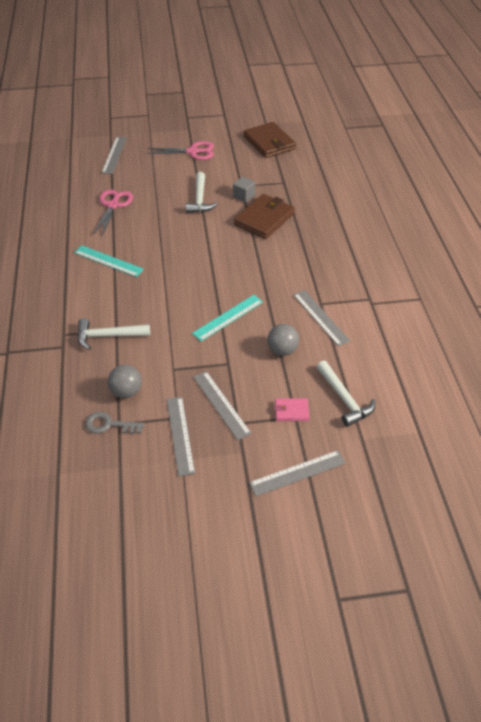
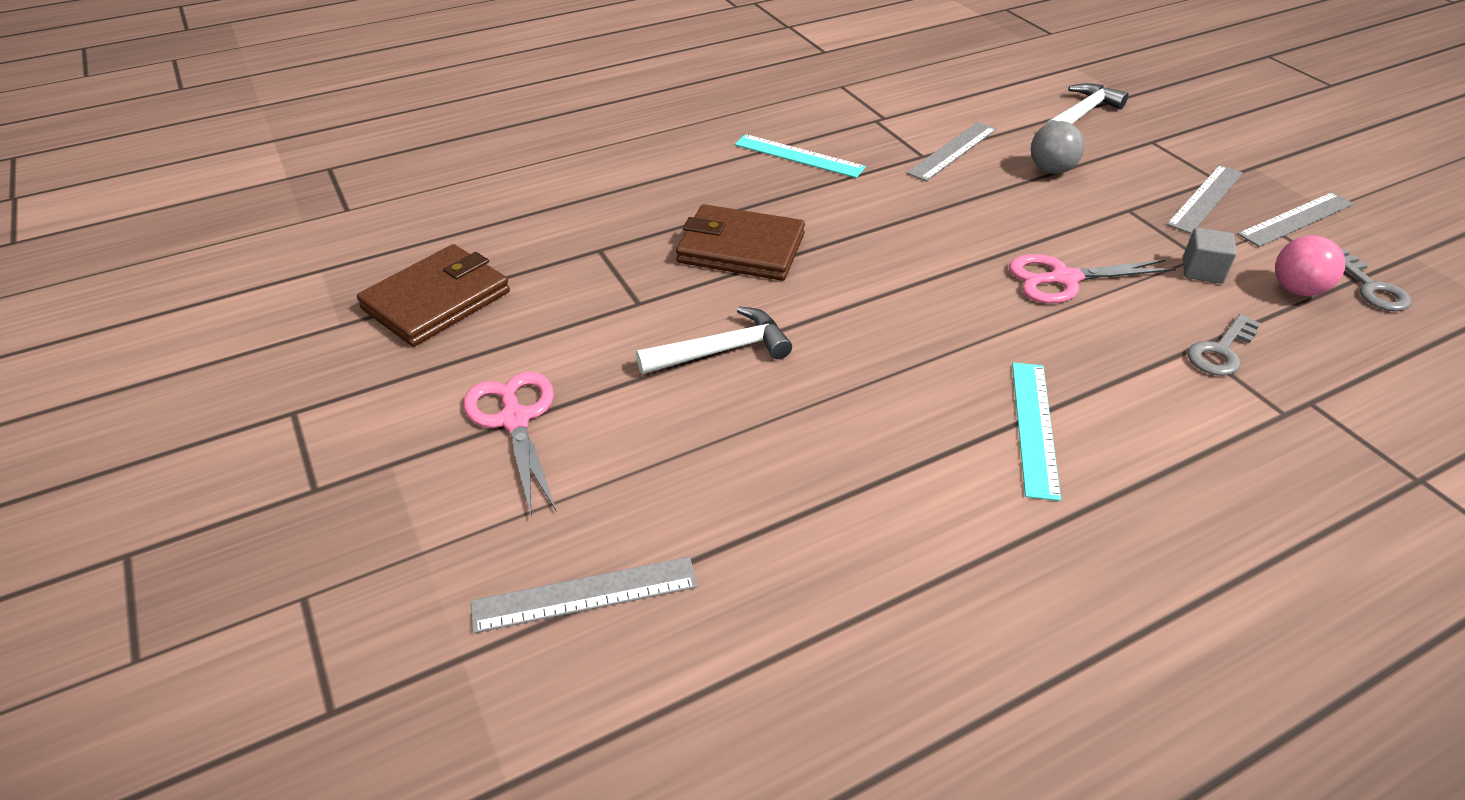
camera: 110 degrees left, 5 degrees down
(108, 336) = (1221, 351): white hammer -> grey key
(113, 205) = (834, 497): pink scissors -> pink scissors (1064, 279)
(126, 391) = (1297, 290): grey ball -> pink ball
(228, 317) = (1036, 231): turquoise ruler -> turquoise ruler (798, 156)
(244, 196) = (677, 290): grey cube -> grey cube (1202, 271)
(291, 411) = (1146, 145): pink wallet -> none
(298, 473) = (1228, 126): grey ruler -> none

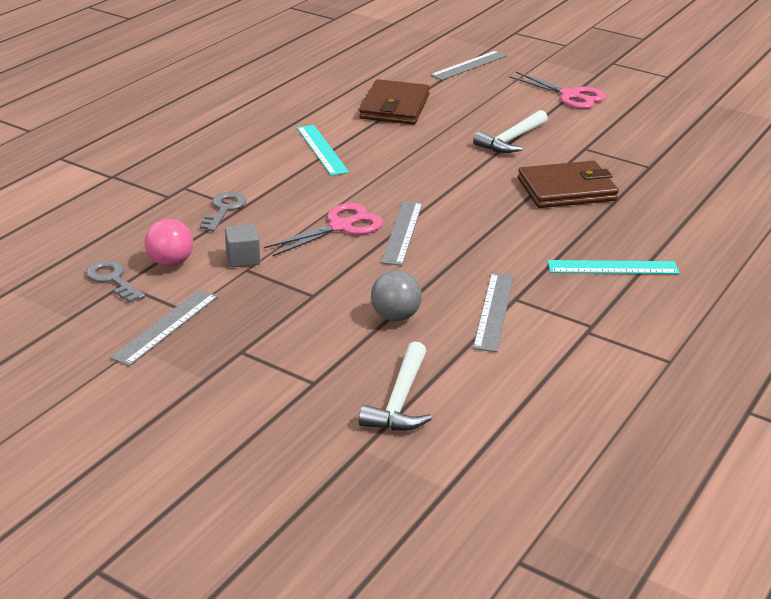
camera: 150 degrees right, 10 degrees down
(437, 300) = (689, 123): brown wallet -> brown wallet (394, 107)
(1205, 198) = (248, 325): grey ruler -> grey ruler (402, 232)

